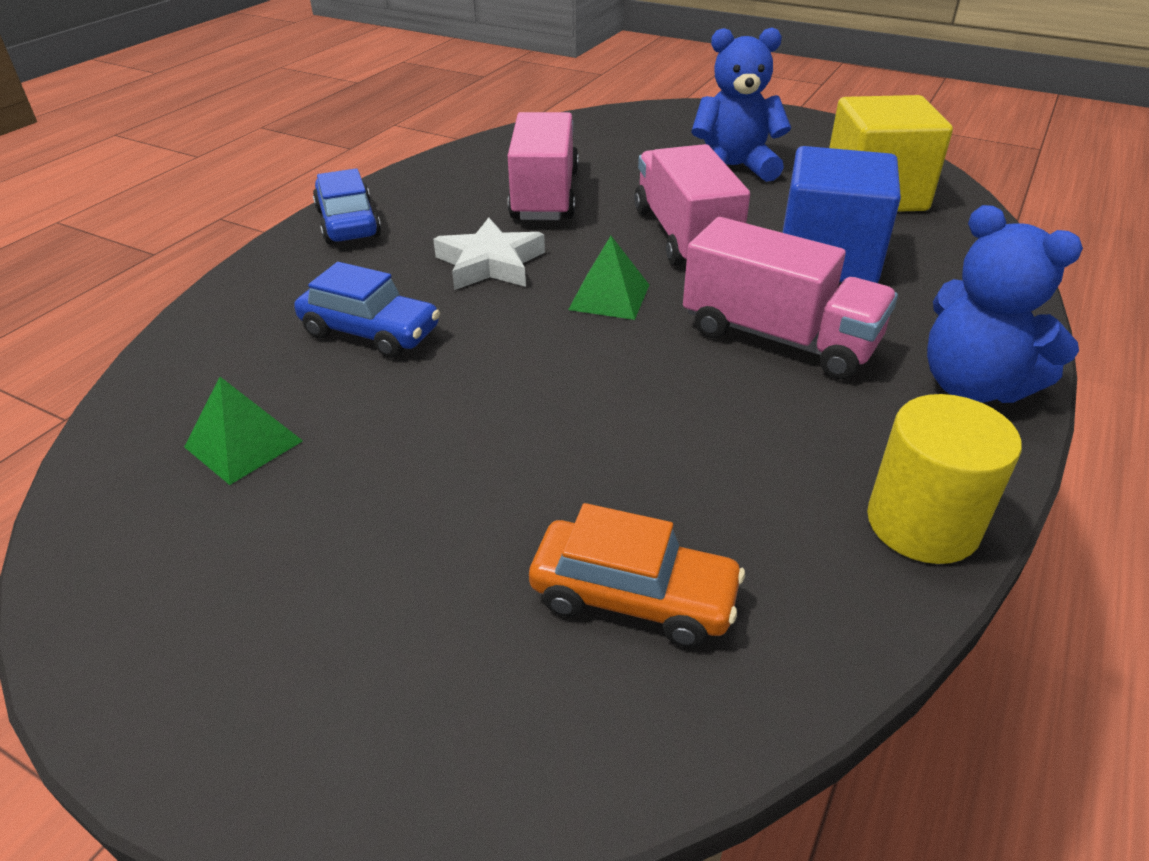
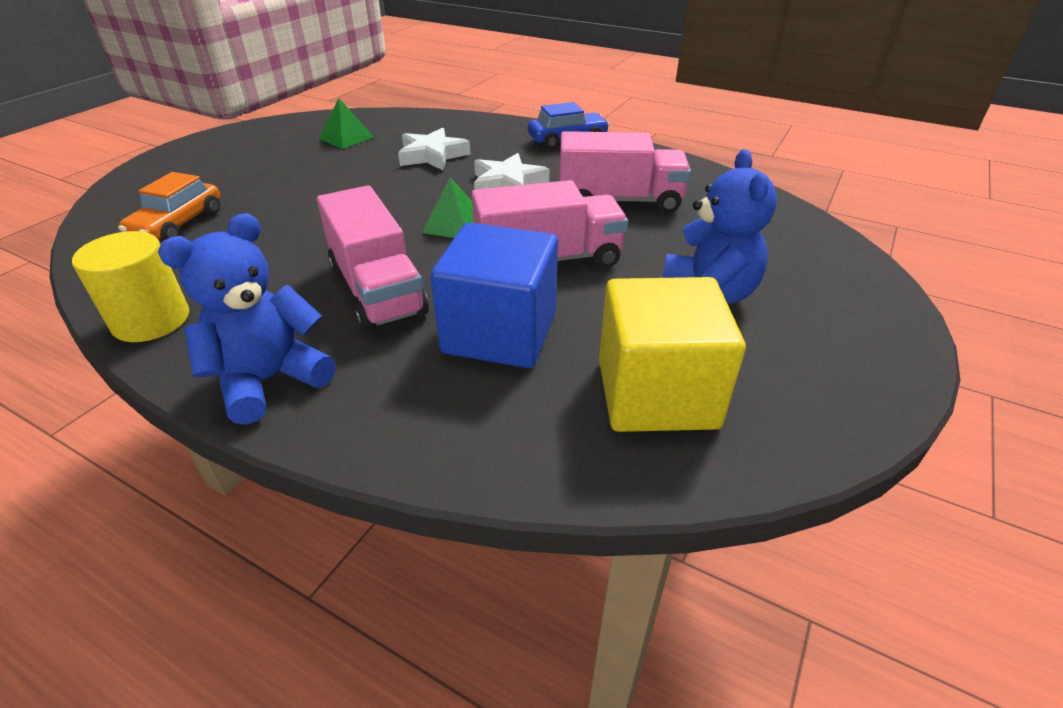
camera: 90 degrees right, 0 degrees up
(370, 332) = (432, 155): blue car -> white star
(779, 338) = (377, 290): pink truck -> pink truck turned 60 degrees counterclockwise

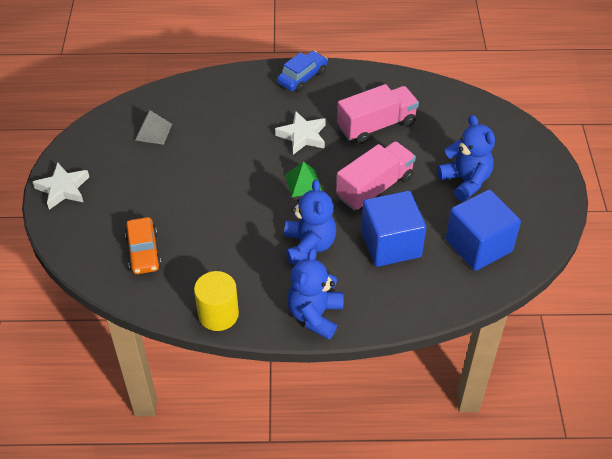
camera: 30 degrees left, 10 degrees up
(346, 138) = (153, 132): green pyramid -> grey pyramid
(377, 290) = (309, 246): pink truck -> blue teddy bear
(432, 155) = (231, 127): white star -> white star (63, 189)
(656, 394) = (478, 245): yellow cube -> blue cube

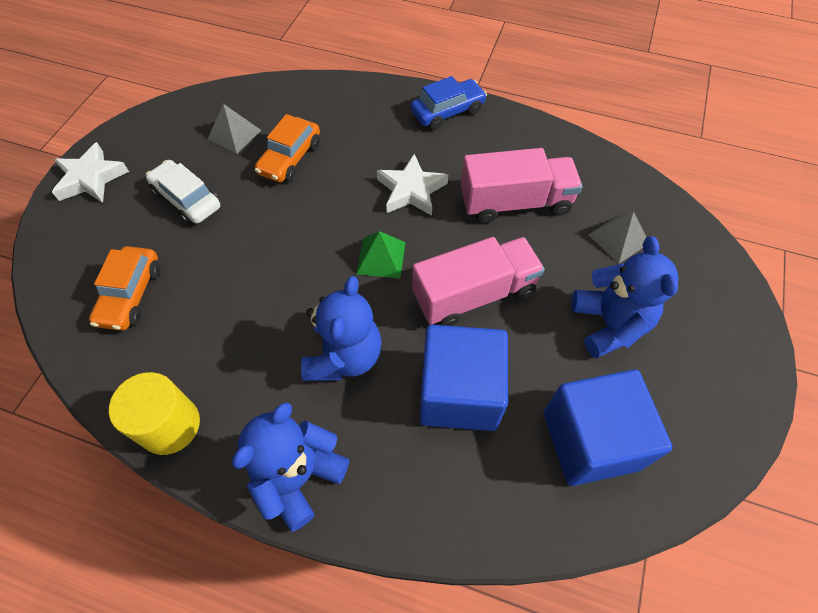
camera: 20 degrees right, 10 degrees up
(145, 183) = (187, 199): none -> white car
(205, 137) = (290, 158): none -> orange car
(452, 130) = (618, 239): none -> grey pyramid

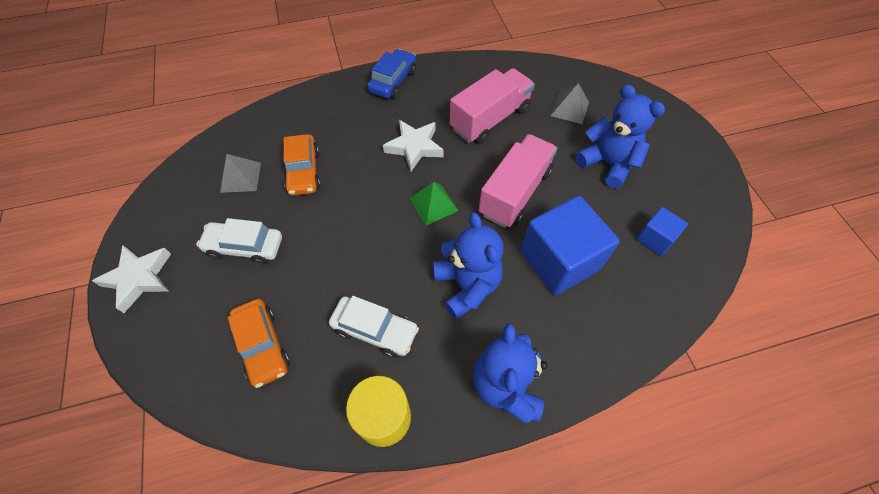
camera: 35 degrees left, 0 degrees up
(228, 343) = (375, 330): none -> white car
(590, 440) = (655, 239): blue cube -> blue cube, size x0.51

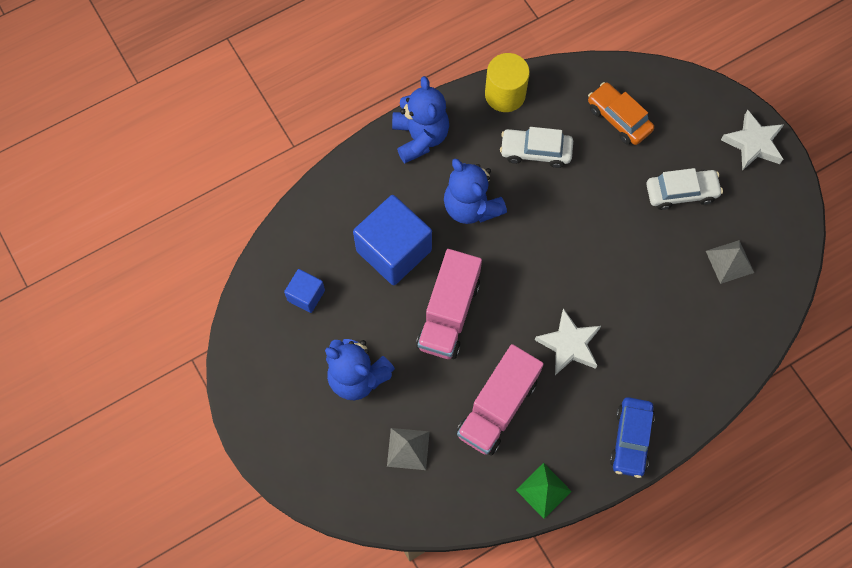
camera: 165 degrees right, 10 degrees up
(304, 171) = (670, 284): orange car -> none
(433, 204) = (526, 279): green pyramid -> green pyramid (543, 490)

